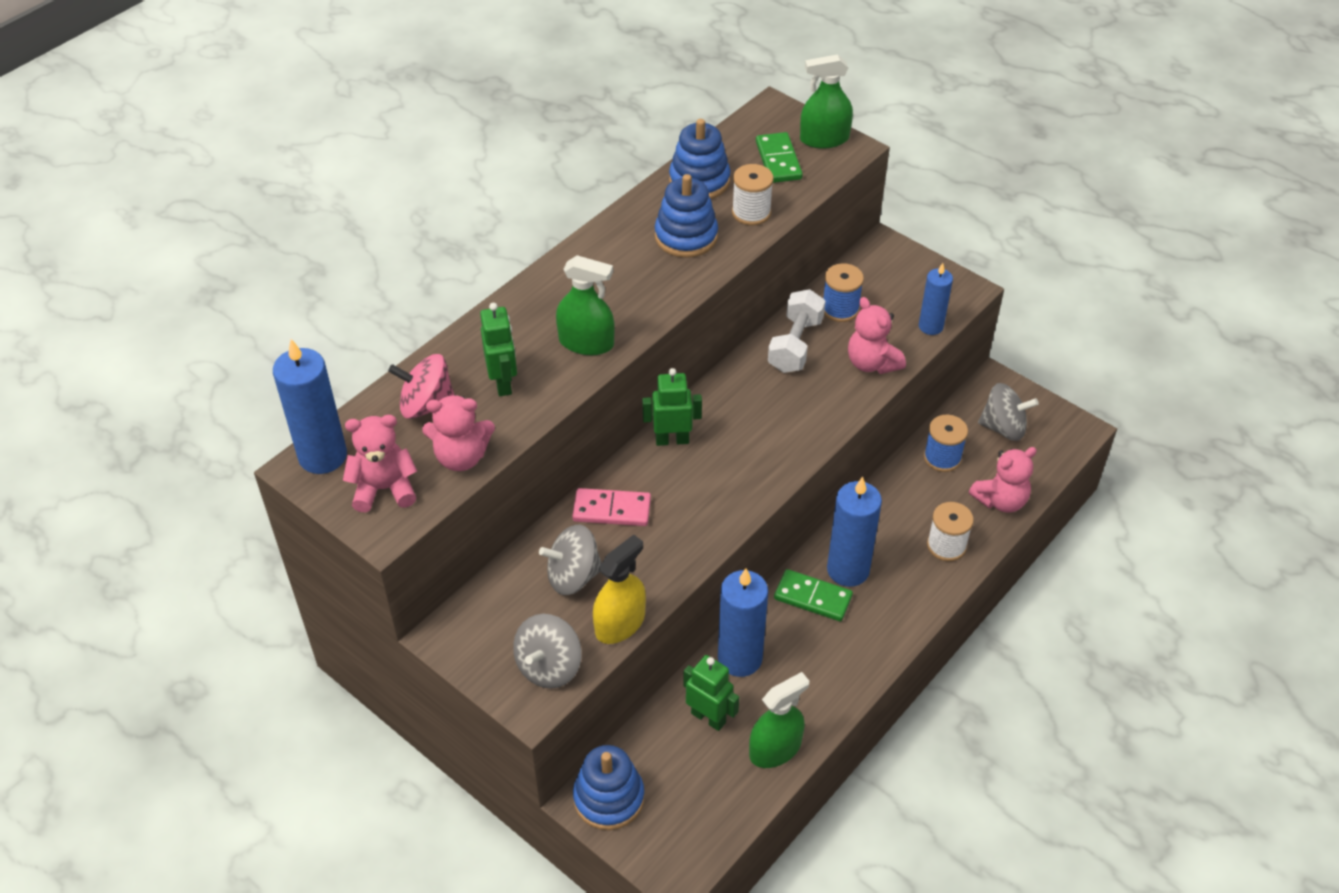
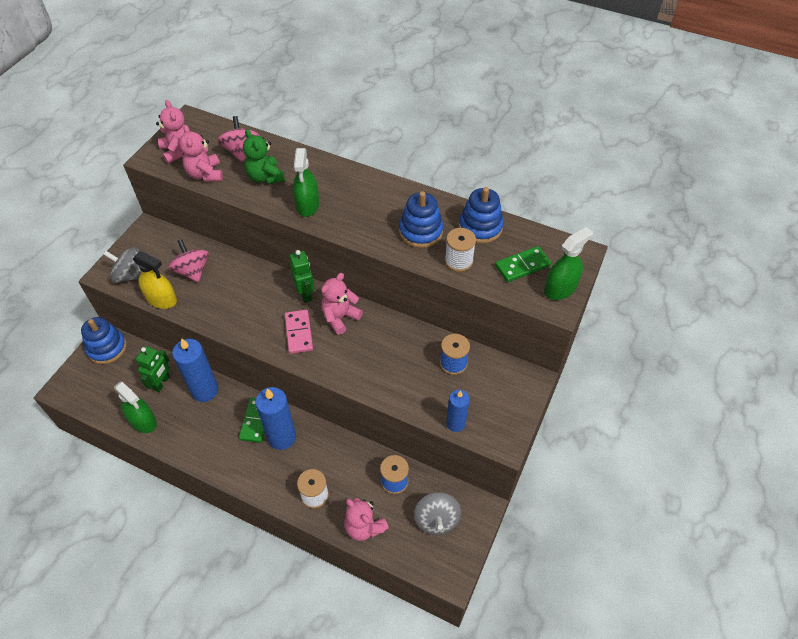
camera: 75 degrees right, 5 degrees up
(322, 456) = (198, 123): blue candle -> none
(503, 383) = (265, 177): green robot -> green teddy bear
(573, 576) = (192, 271): grey spinning top -> pink spinning top
(612, 510) = (244, 277): pink domino -> pink domino (299, 333)
(795, 345) = (408, 342): white dumbbell -> none
(824, 139) = (560, 288): green spray bottle -> green spray bottle turned 75 degrees clockwise
(872, 363) = (405, 391): pink teddy bear -> pink teddy bear (340, 317)

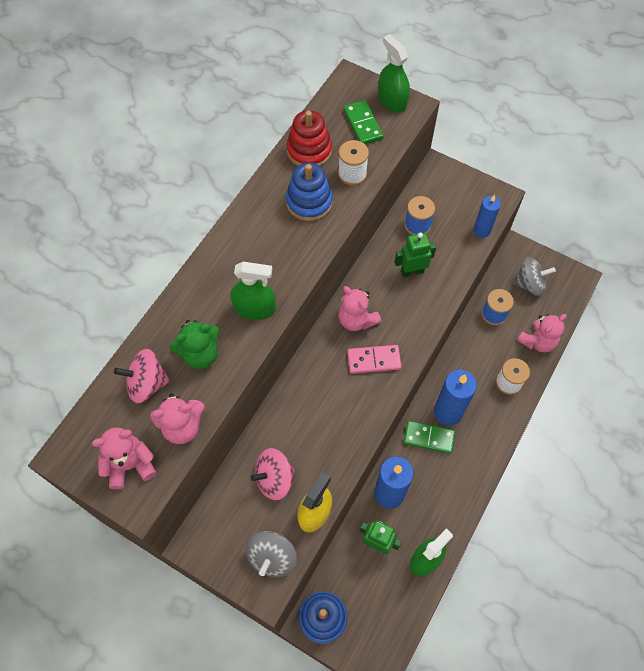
camera: 85 degrees left, 10 degrees up
(305, 294) = (321, 353): green robot -> green robot (412, 271)
(480, 227) = (309, 150): blue stacking toy -> red stacking toy

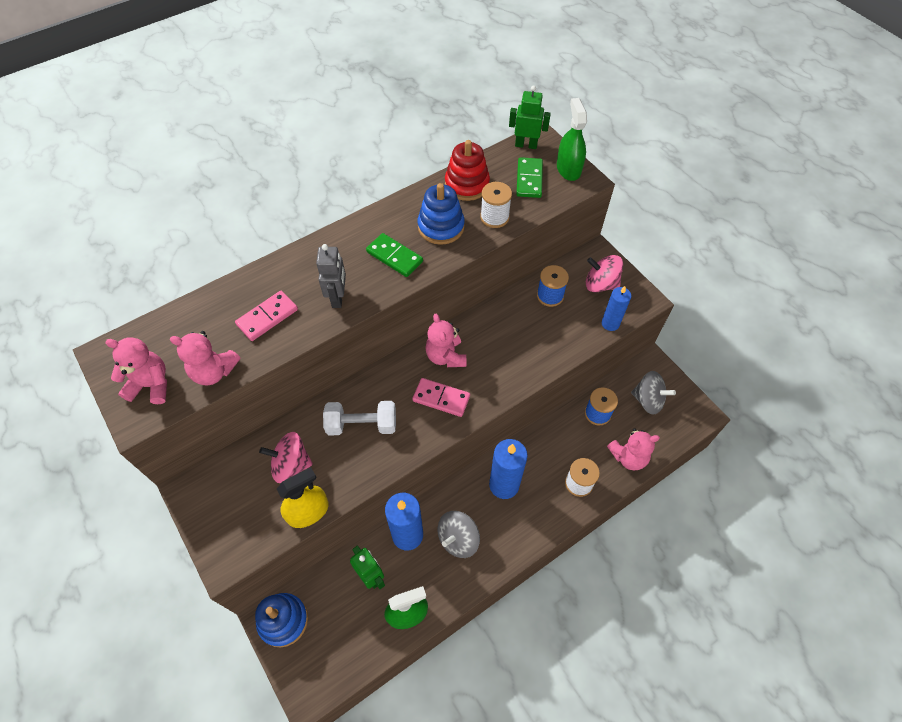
camera: 25 degrees right, 5 degrees down
(147, 384) = (208, 323): pink spinning top -> pink spinning top (600, 284)
(200, 354) = (267, 317): green teddy bear -> pink domino
(255, 308) = (338, 297): green spray bottle -> grey robot
(272, 557) = (247, 534): grey spinning top -> grey spinning top (458, 539)
(317, 415) = (362, 425): none -> white dumbbell
(412, 271) = (522, 334): green robot -> green robot (526, 145)
(428, 437) = (473, 500): green domino -> green domino (394, 256)

